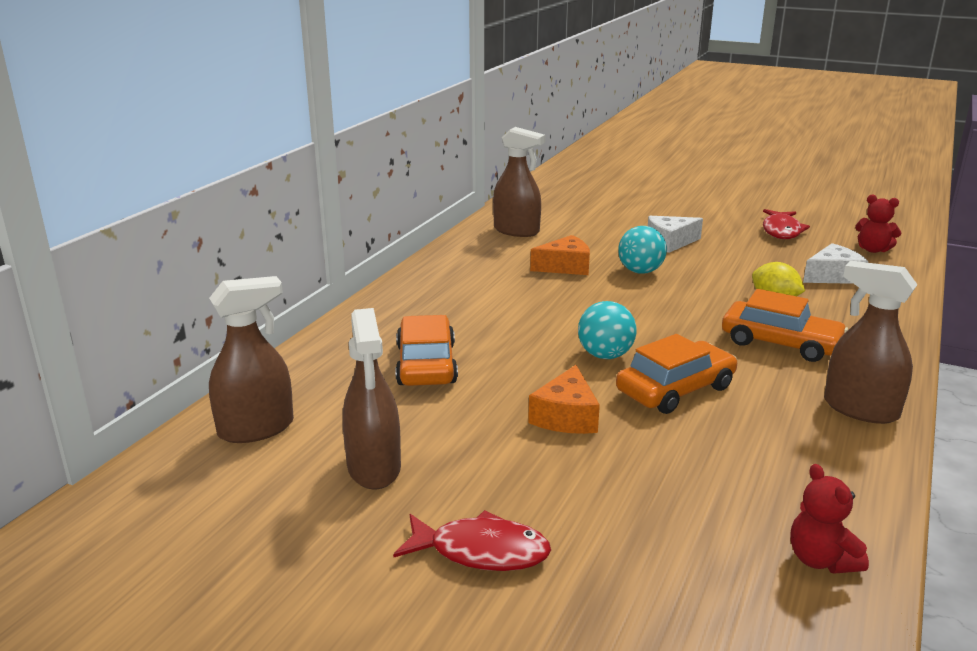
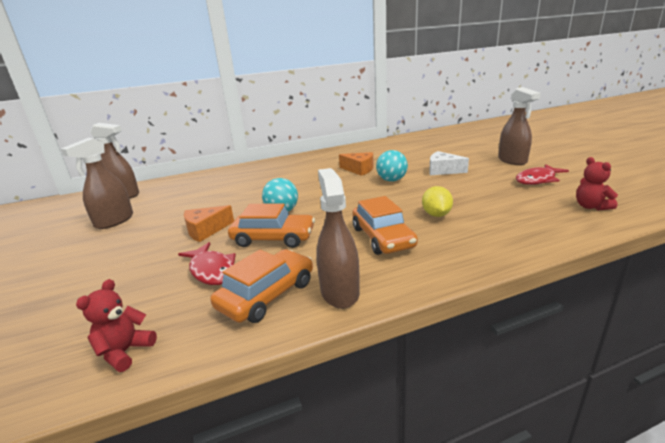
camera: 45 degrees right, 0 degrees up
(426, 364) = (214, 192): orange car -> orange car (267, 295)
(481, 551) = (63, 265): red fish -> red fish (212, 270)
(516, 231) = (374, 150): brown spray bottle -> brown spray bottle (512, 160)
(833, 276) = (513, 213): white cheese -> none

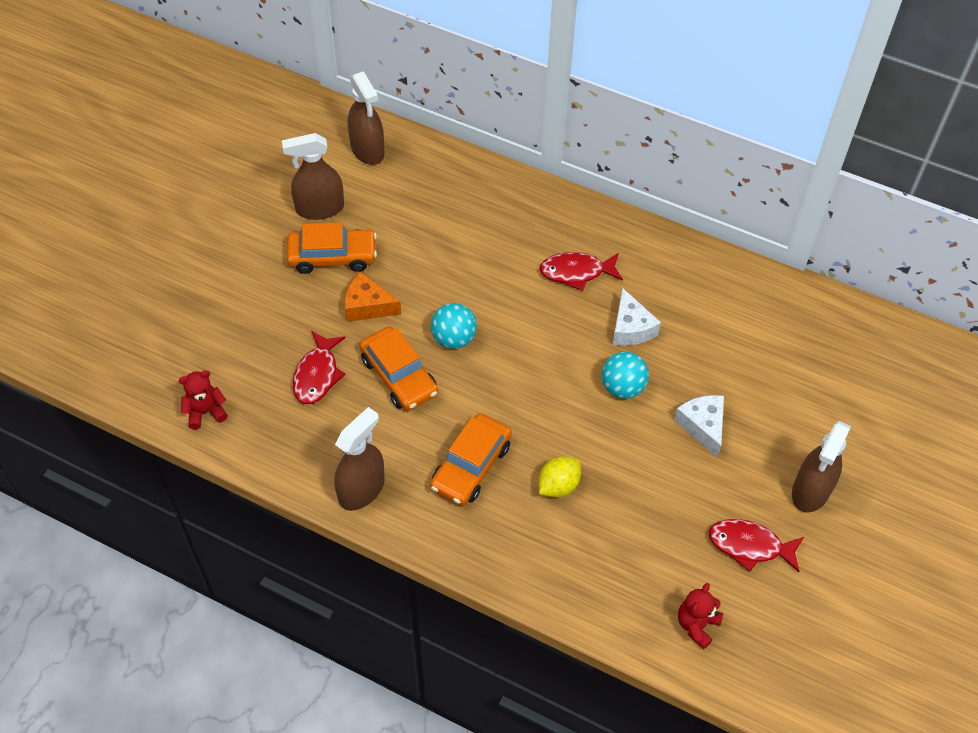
camera: 45 degrees right, 30 degrees up
(267, 295) = (320, 443): orange car -> orange car (332, 257)
(305, 171) = (576, 272): none -> red fish
(359, 169) = (630, 328): orange cheese -> white cheese

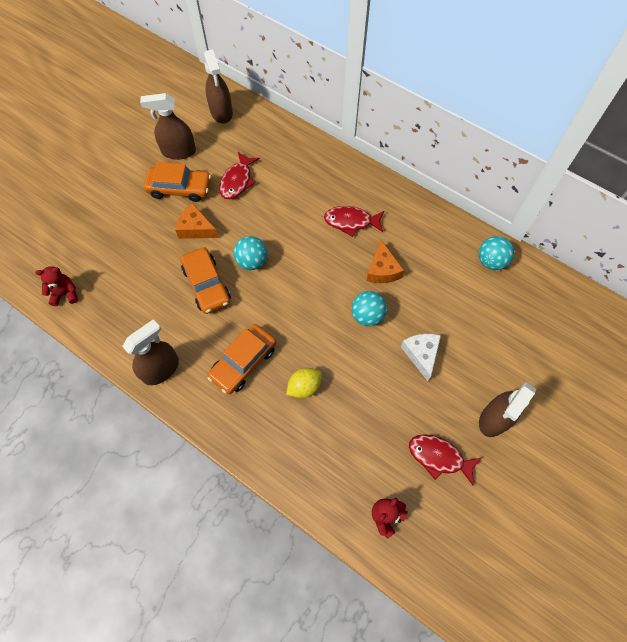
camera: 10 degrees right, 10 degrees up
(317, 375) = (149, 276): red fish -> red fish (237, 181)
(630, 328) = (382, 270): white cheese -> orange cheese
(770, 300) = (491, 261): none -> turquoise ball

